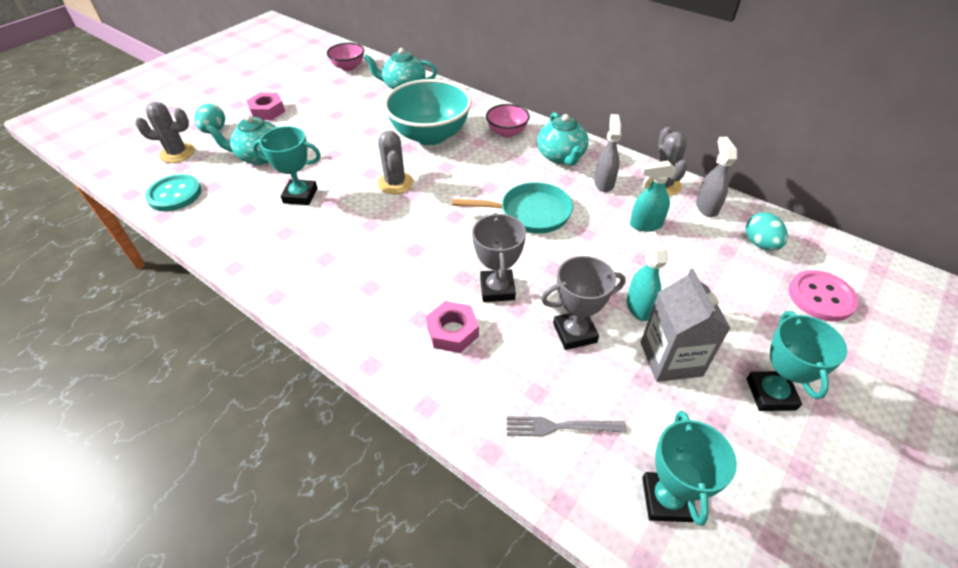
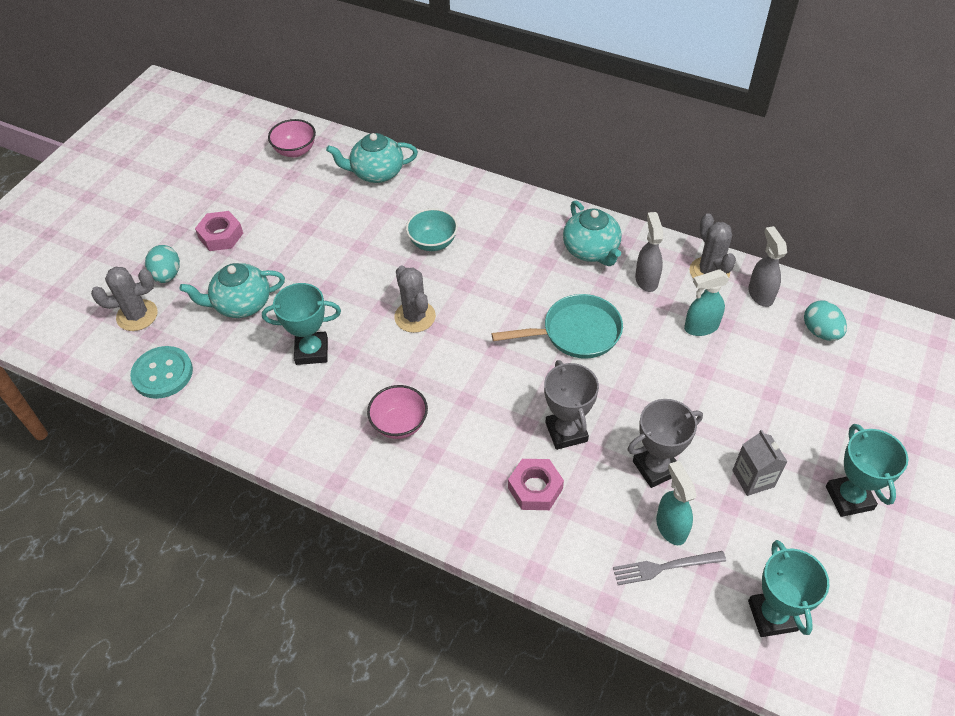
camera: 10 degrees left, 5 degrees up
(430, 135) = (433, 243): turquoise bowl -> turquoise bowl, size x0.51
(507, 132) = (521, 225): pink bowl -> pink bowl (399, 424)
(639, 307) = (713, 427): turquoise spray bottle -> turquoise spray bottle (671, 527)
(671, 358) = (753, 478): grey carton -> grey carton, size x0.66
(821, 297) = (885, 385): pink button -> none

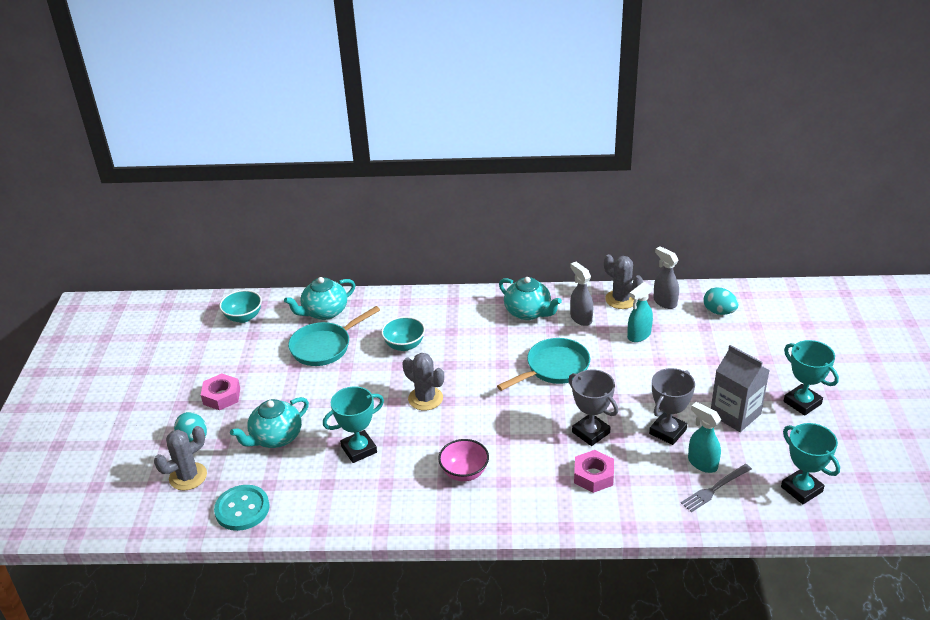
camera: 25 degrees left, 15 degrees down
(295, 151) = (243, 317): pink bowl -> turquoise bowl
(352, 214) = (324, 347): none -> turquoise pan
(753, 478) = (735, 414): grey carton -> grey carton, size x1.53

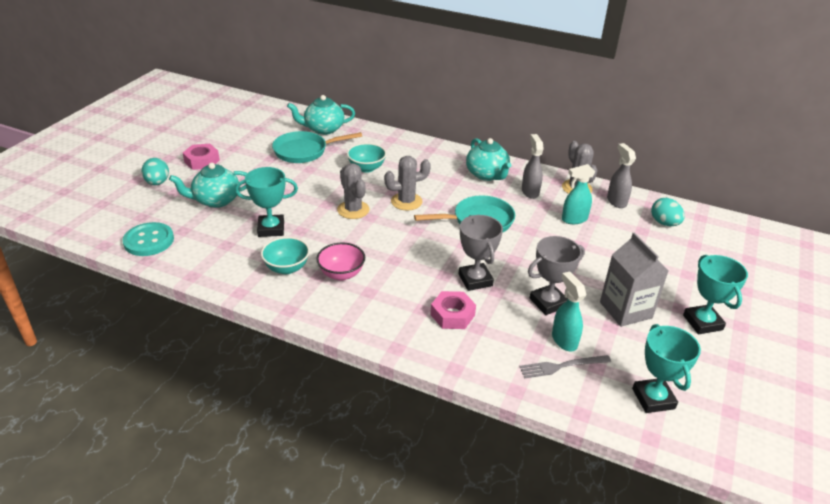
camera: 20 degrees right, 0 degrees up
(188, 476) = (131, 206): grey cactus -> grey cactus (406, 201)
(243, 317) = (262, 116): turquoise bowl -> turquoise bowl (287, 268)

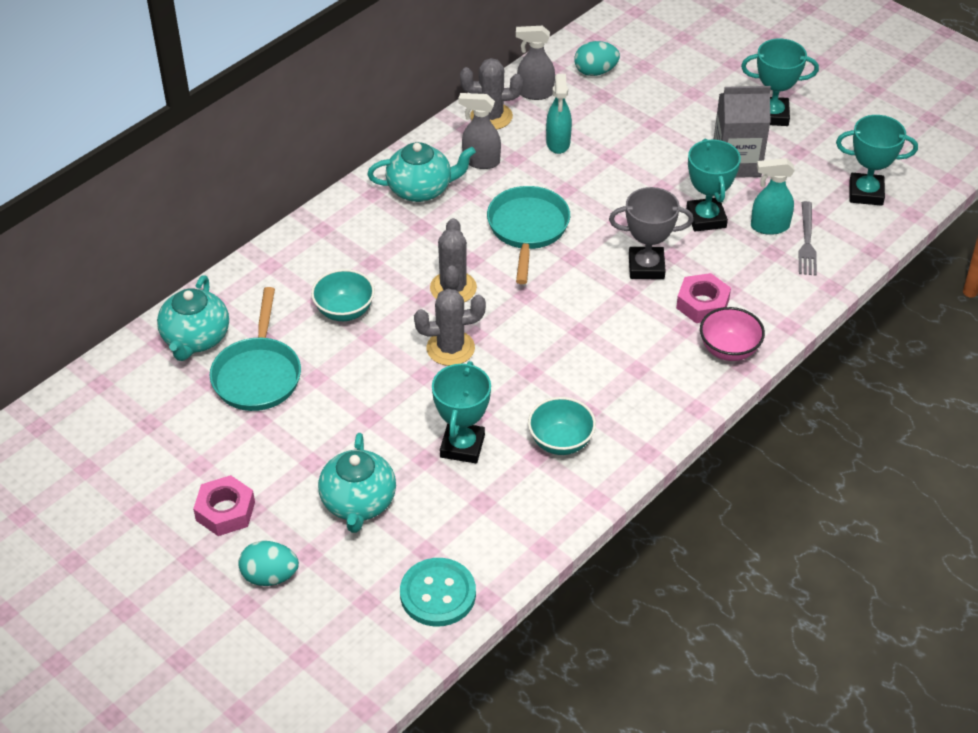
camera: 70 degrees left, 10 degrees up
(341, 274) = (592, 388): pink bowl -> pink bowl (729, 350)
(548, 303) = (706, 218): grey trophy -> turquoise trophy

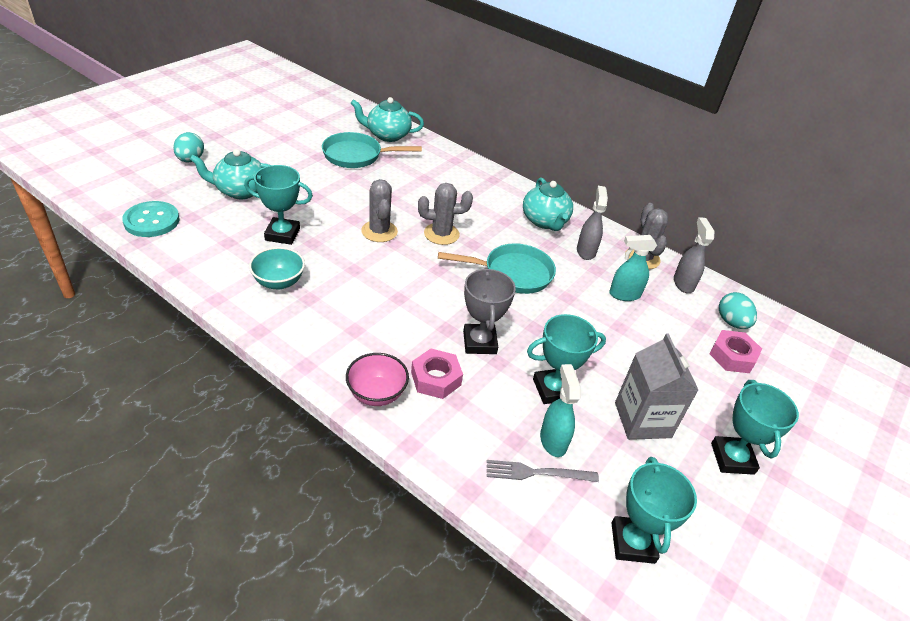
camera: 80 degrees right, 5 degrees down
(225, 511) = (246, 145): pink nut -> pink nut (732, 356)
(344, 311) = (414, 187): turquoise bowl -> none

